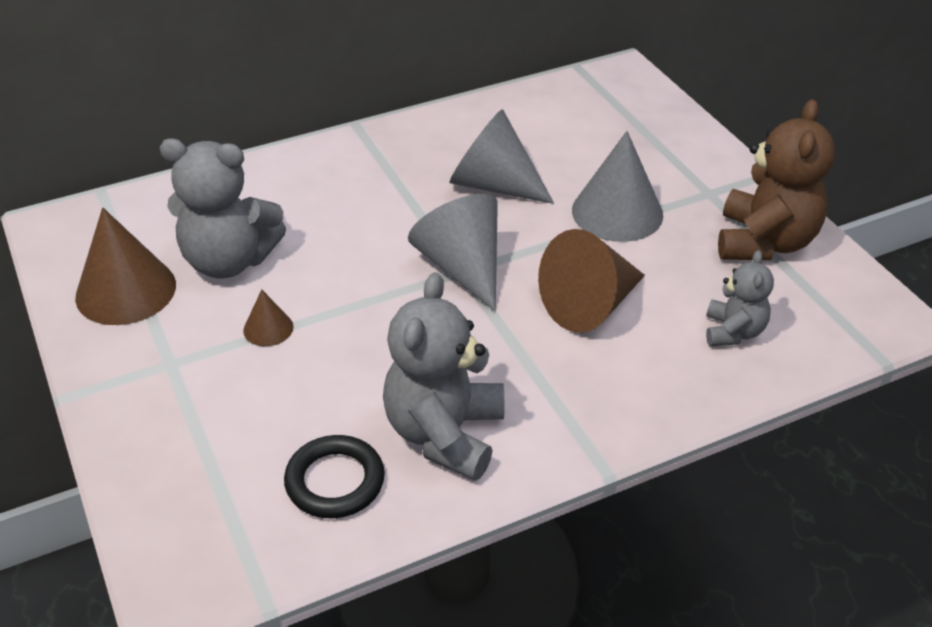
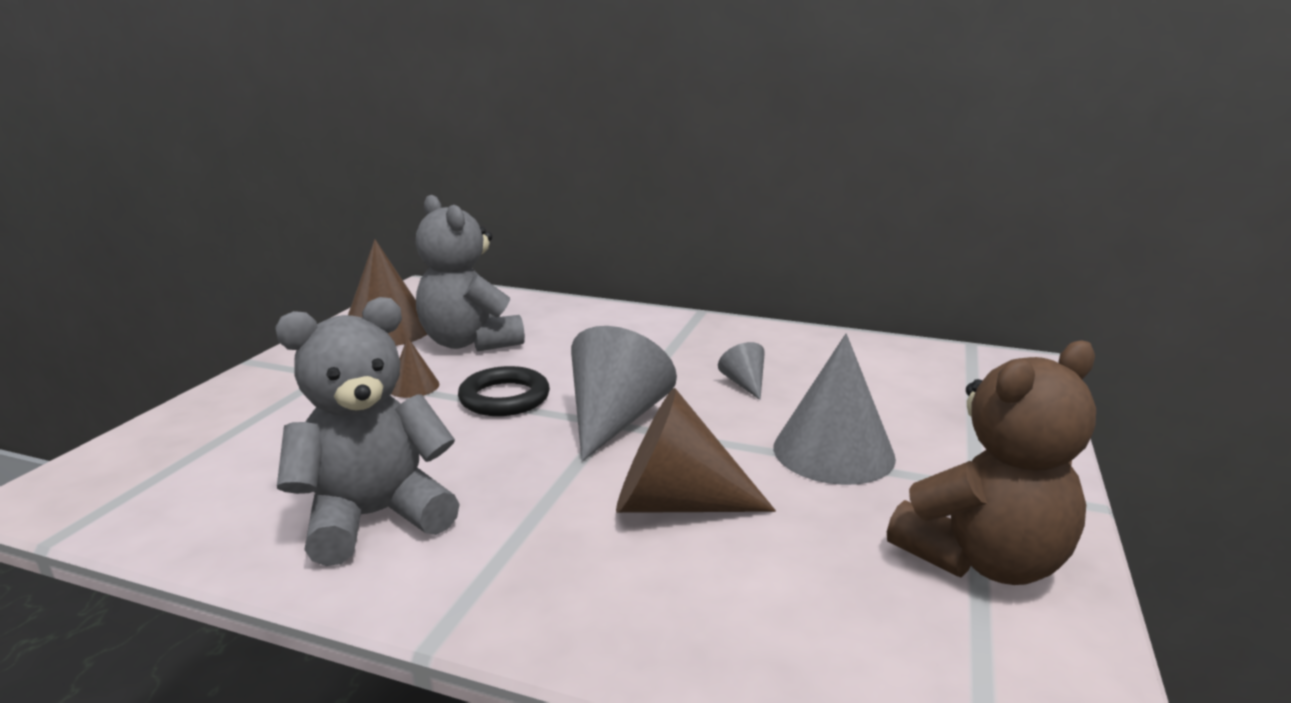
camera: 45 degrees right, 20 degrees down
(335, 481) = (250, 495): black ring -> black ring (504, 398)
(493, 184) = (744, 384): grey cone -> grey cone, size x0.49
(733, 332) = (795, 618): grey teddy bear -> none

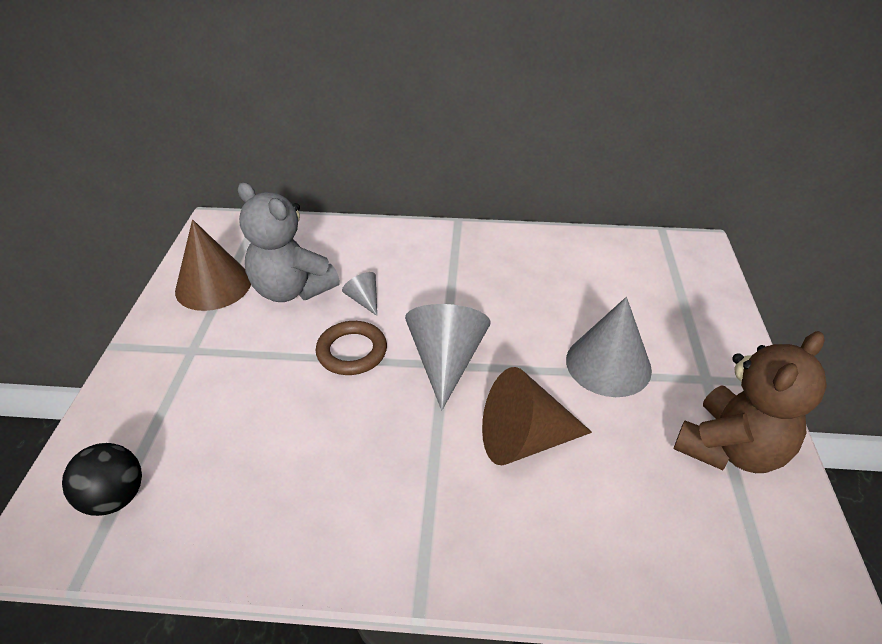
camera: 15 degrees left, 20 degrees up
(152, 476) = (115, 497): none -> black ball
(374, 517) = (318, 501): grey teddy bear -> none
(413, 386) = (272, 351): brown cone -> none
(504, 398) = (352, 351): black ring -> brown ring
(744, 384) = (522, 302): grey cone -> grey cone (364, 300)

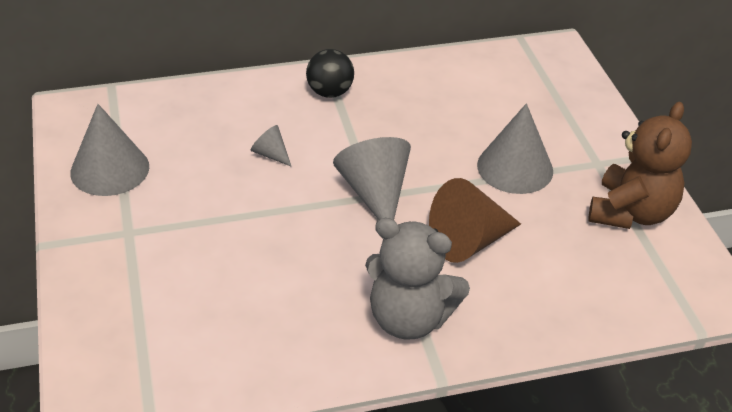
camera: 20 degrees left, 0 degrees up
(115, 497) = (141, 363): black ball -> black ball (330, 92)
(213, 285) = (110, 169): brown cone -> grey cone
(292, 290) = (194, 158): grey teddy bear -> grey teddy bear (409, 319)
(352, 351) = (285, 202): brown ring -> none

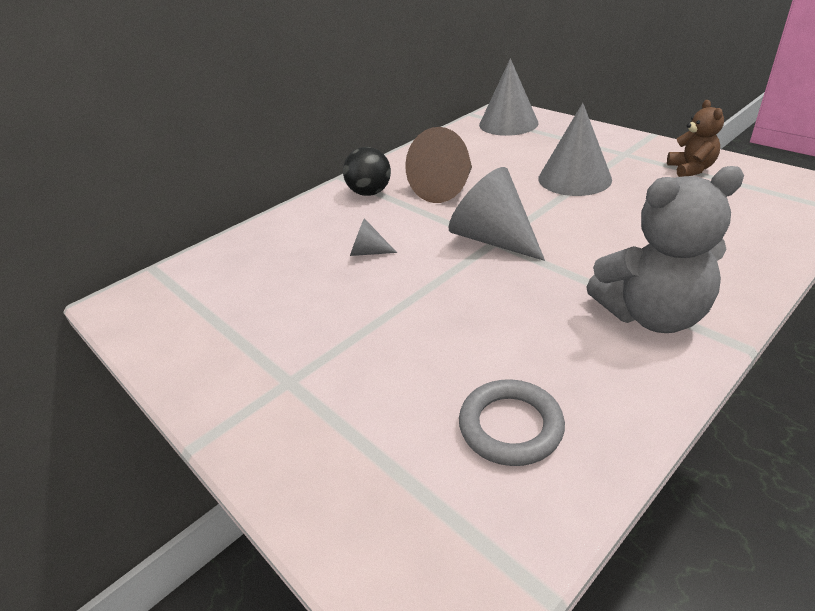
camera: 25 degrees left, 5 degrees down
(110, 169) = (212, 334): grey cone -> grey cone (508, 123)
(228, 336) = (510, 426): none -> grey ring
(468, 241) = (612, 236): brown cone -> brown cone (446, 188)
(631, 213) = (691, 169): brown teddy bear -> brown teddy bear, size x0.56

